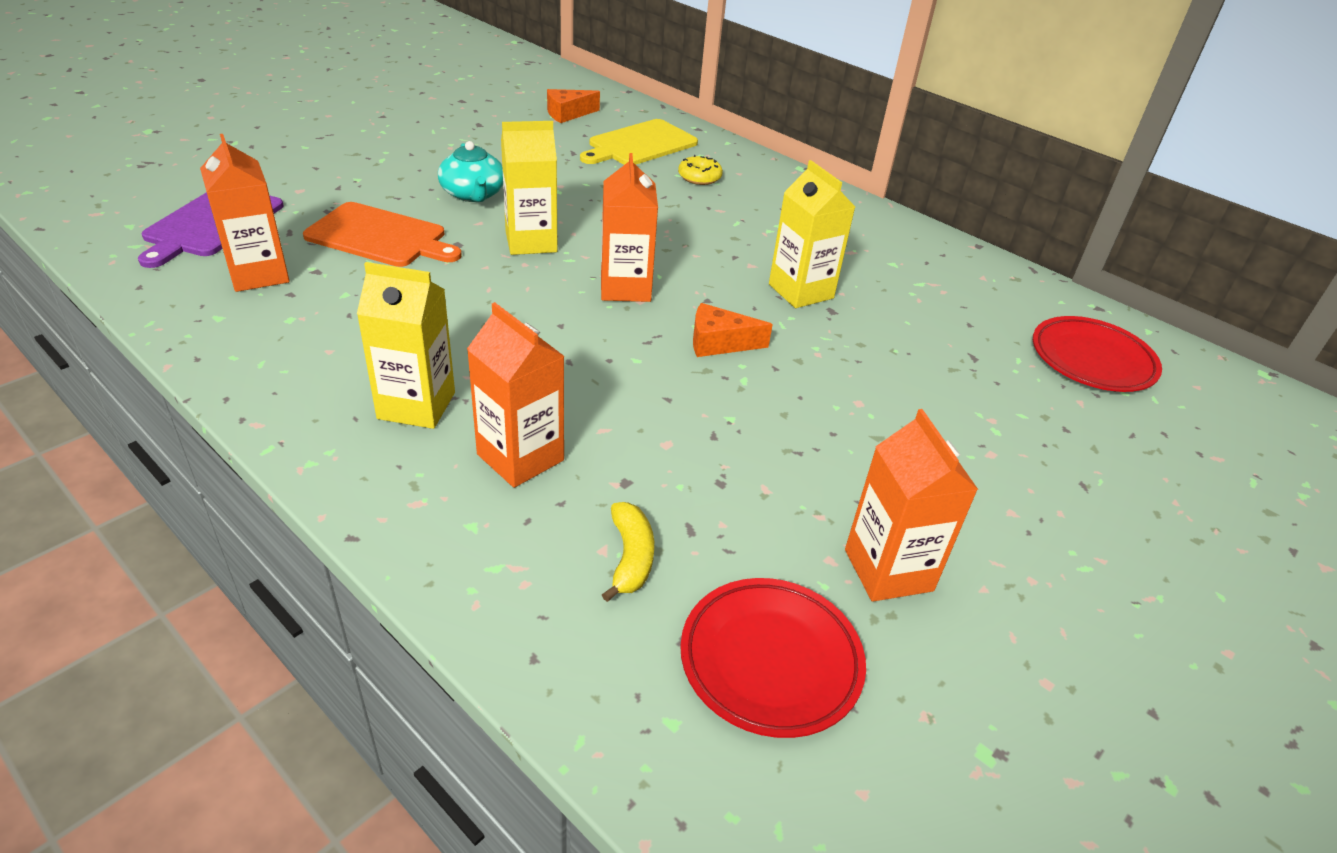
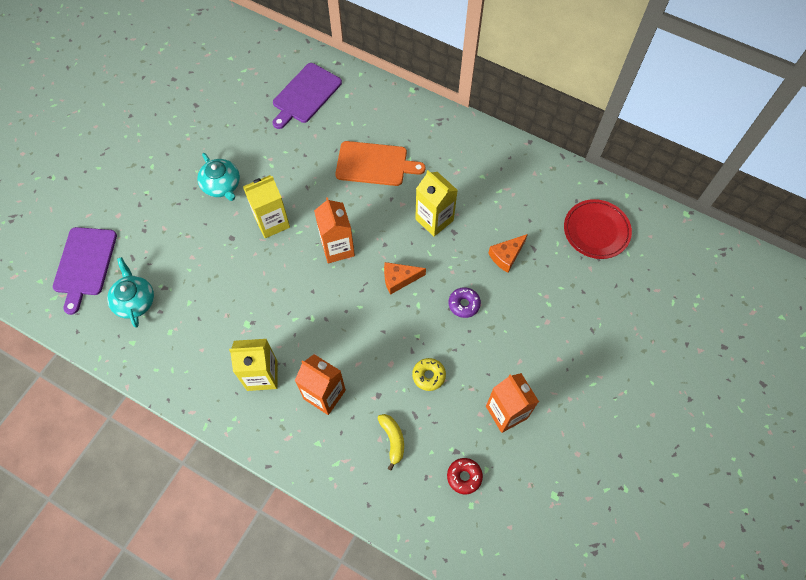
camera: 10 degrees left, 25 degrees up
(258, 274) = (135, 301): orange carton -> turquoise teapot
(380, 236) = (185, 245): orange cutting board -> orange cutting board (374, 164)
(568, 114) = (248, 72): orange cheese -> orange cheese (506, 256)
(640, 144) = (305, 95): yellow cutting board -> purple cutting board
(699, 177) = (352, 121): yellow donut -> yellow donut (428, 376)
(770, 660) = (464, 477): red plate -> red donut
(830, 397) = (464, 304): none -> purple donut

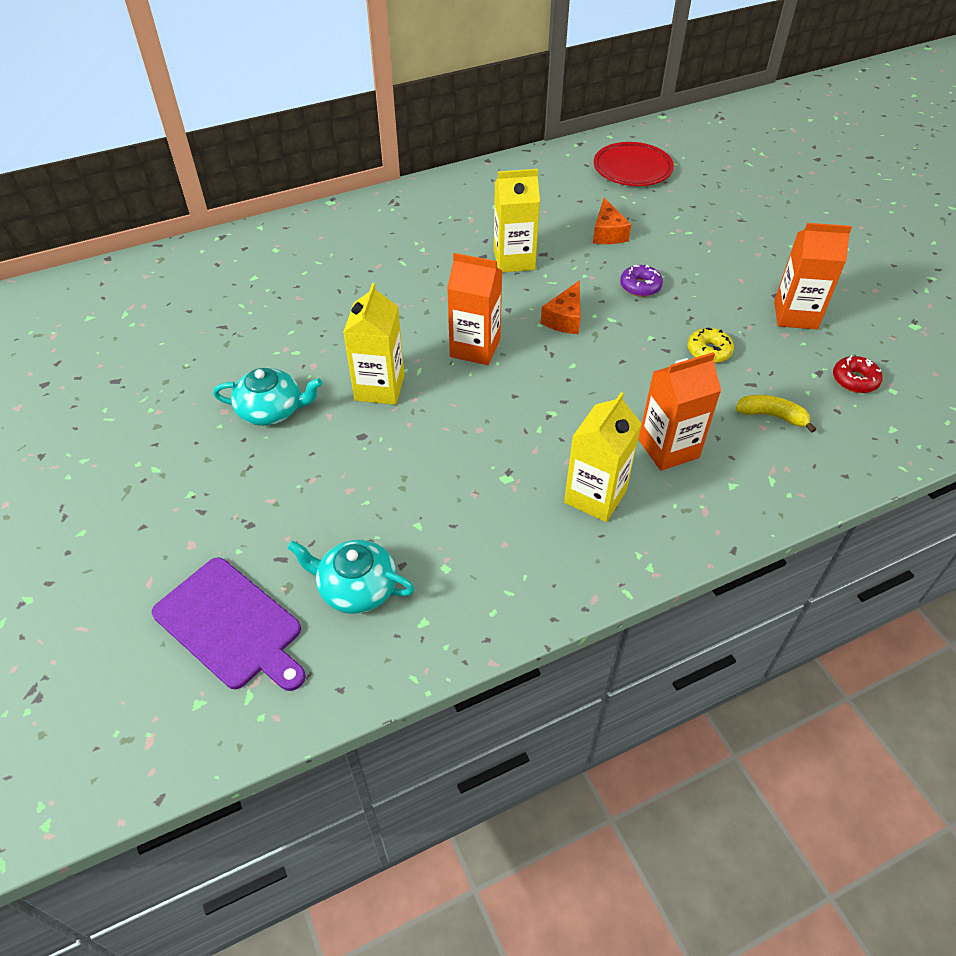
camera: 55 degrees left, 15 degrees down
(305, 95) = (232, 279): purple cutting board -> none
(374, 164) = (393, 270): orange cutting board -> none

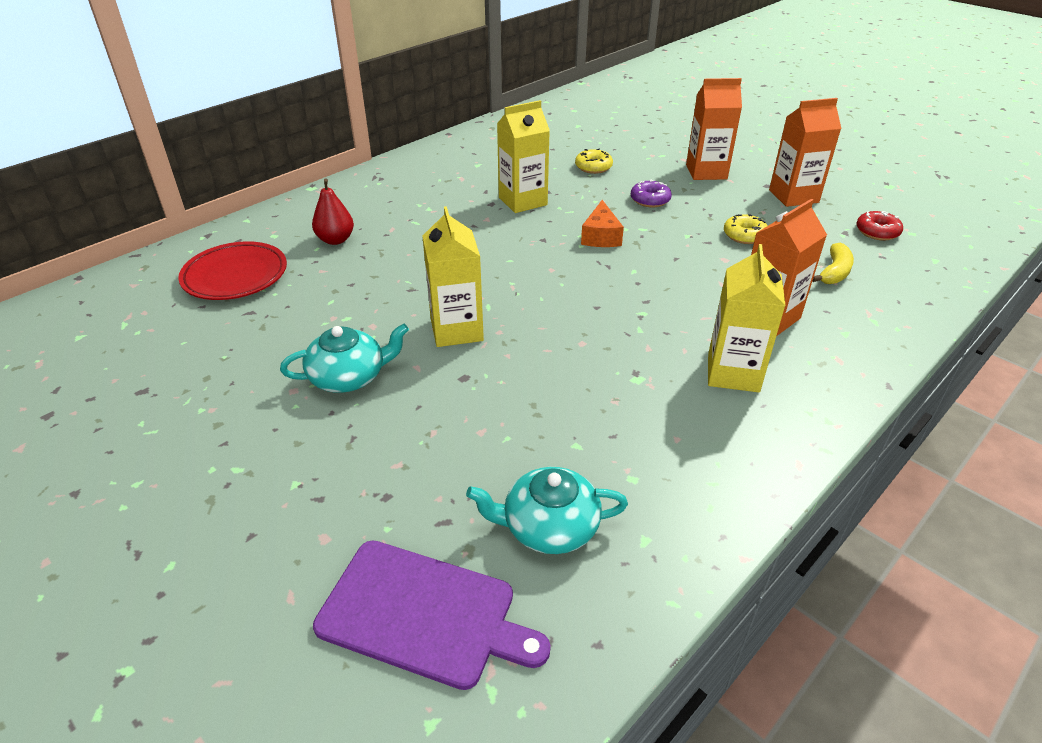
camera: 20 degrees left, 10 degrees down
(324, 267) = (335, 240): none -> red pear
(475, 348) = (532, 276): orange carton -> orange carton (706, 172)
(607, 233) = (593, 167): orange cheese -> yellow donut
(632, 169) = (582, 120): red plate -> red plate (235, 276)
(771, 416) = (834, 272): yellow banana -> yellow banana turned 120 degrees clockwise

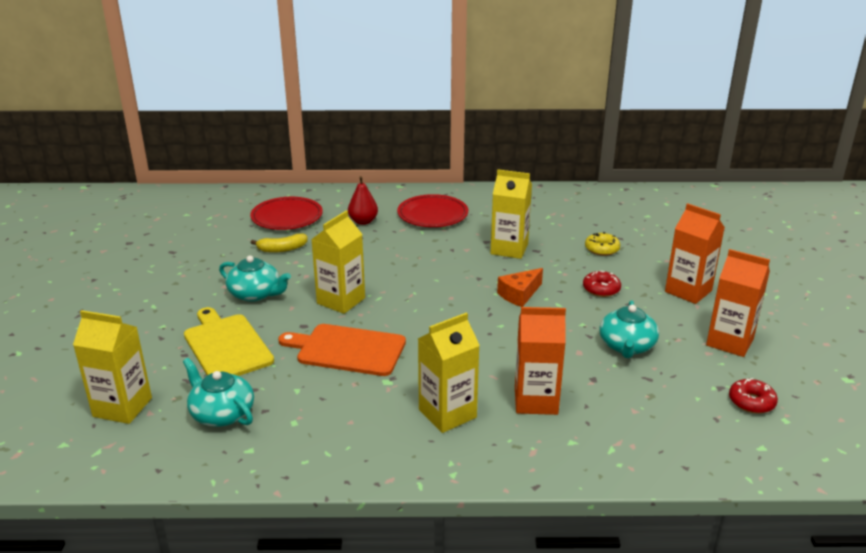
camera: 45 degrees right, 10 degrees down
(398, 202) = (432, 215): none -> red plate
(419, 453) = (226, 346): none -> yellow cutting board
(423, 613) = (122, 407): purple cutting board -> yellow carton
(550, 373) = (347, 350): none -> orange cutting board
(650, 200) = (601, 289): purple donut -> red donut
(744, 235) = (627, 346): yellow donut -> turquoise teapot
(834, 272) = (648, 405): yellow banana -> yellow banana (282, 249)

